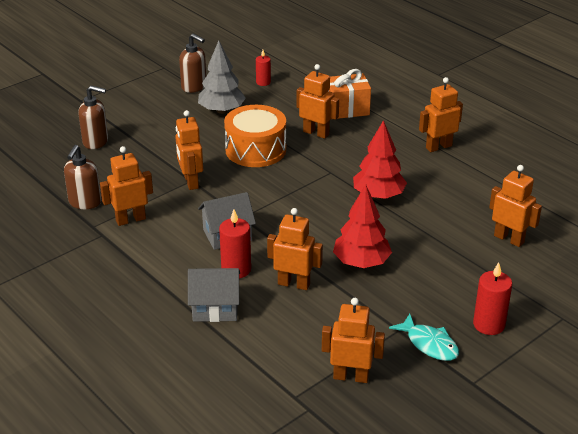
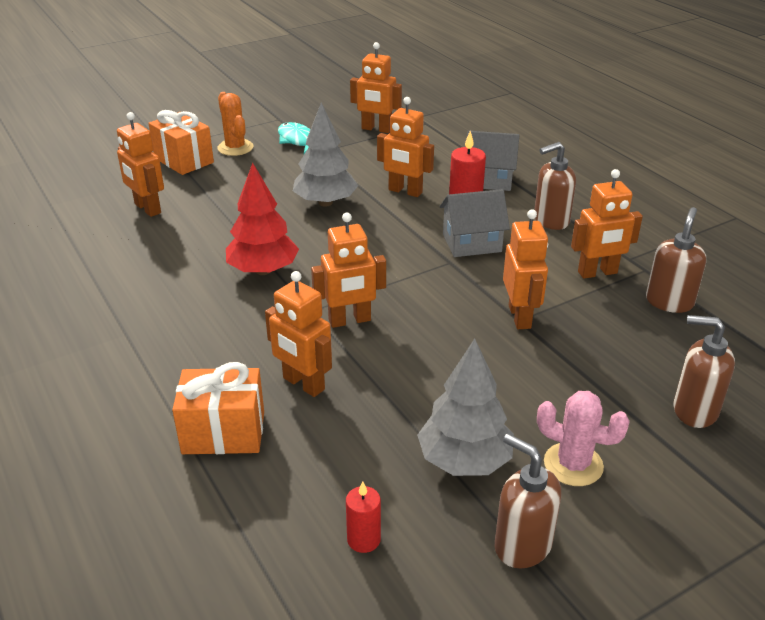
camera: 170 degrees left, 0 degrees up
(160, 265) = (550, 221): none -> brown soap dispenser
(167, 114) = (573, 464): none -> pink cactus
(255, 150) = (414, 361): orange drum -> none
(361, 262) = (325, 202): red tree -> grey tree
(438, 147) = (124, 334): orange robot -> orange robot (350, 320)
(489, 324) = (235, 148): red candle -> orange cactus
(526, 300) = (184, 160): none -> orange gift

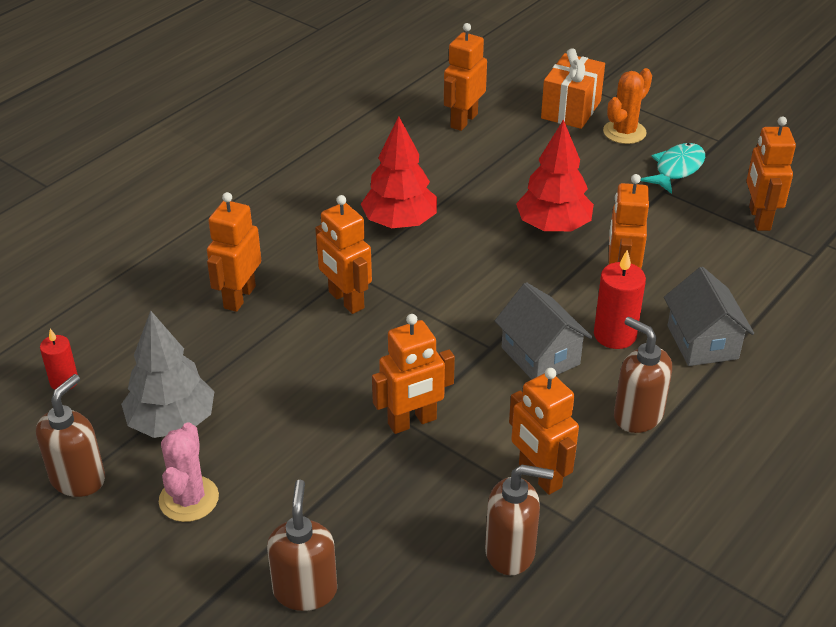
camera: 70 degrees right, 5 degrees up
(223, 433) = (162, 271): orange gift -> none
(325, 202) = (553, 226): grey tree -> red tree

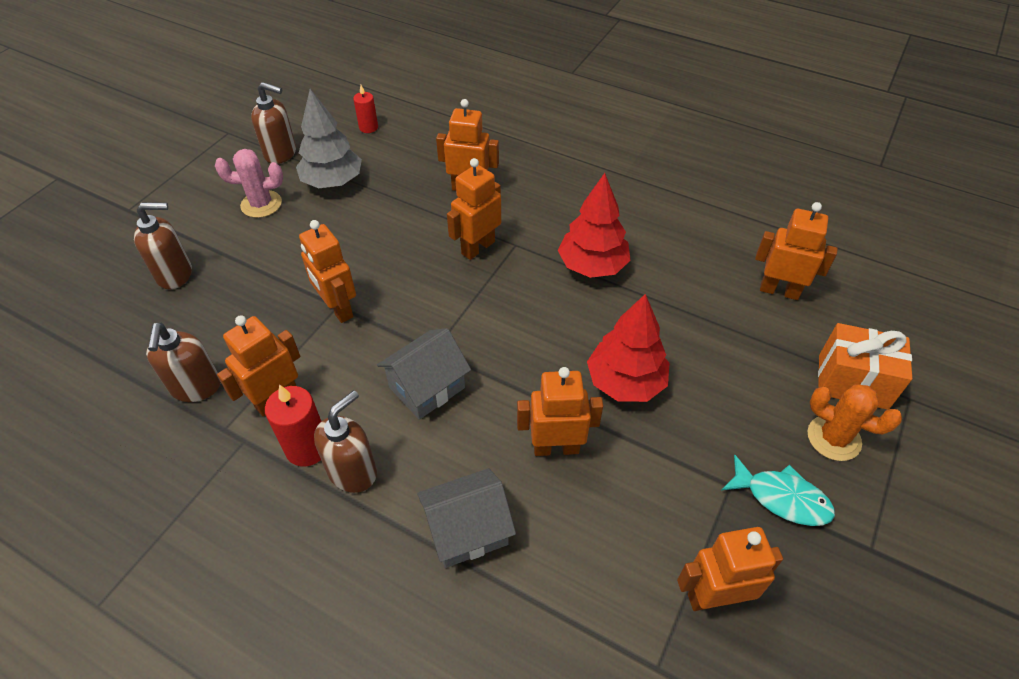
camera: 80 degrees right, 10 degrees up
(615, 335) = (466, 446): red candle -> red candle (307, 448)

